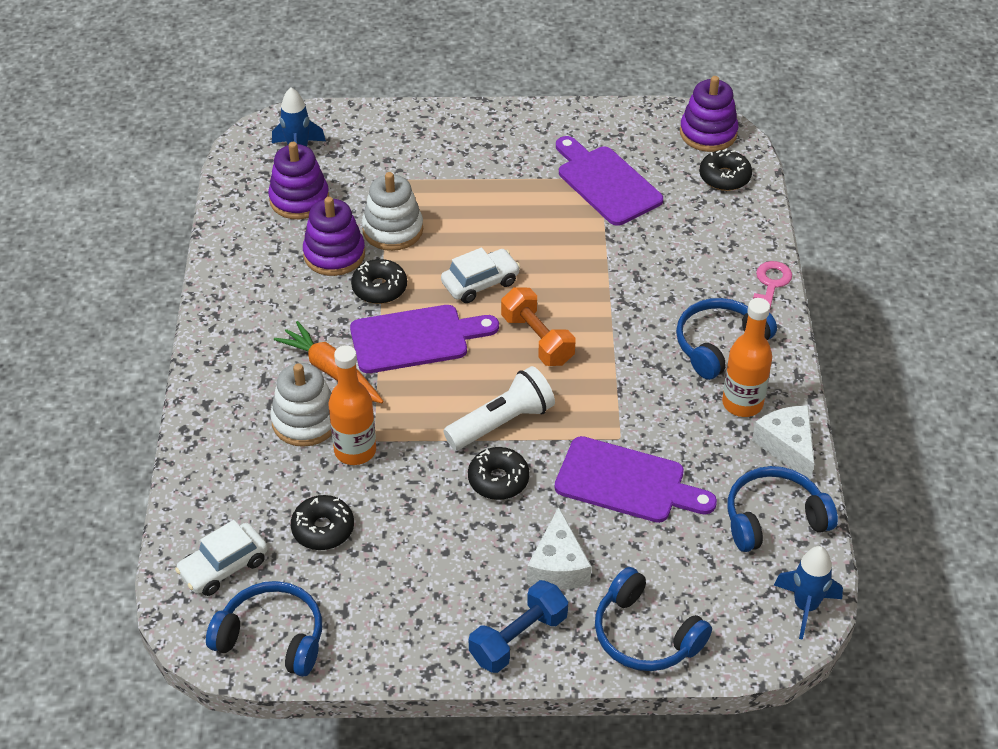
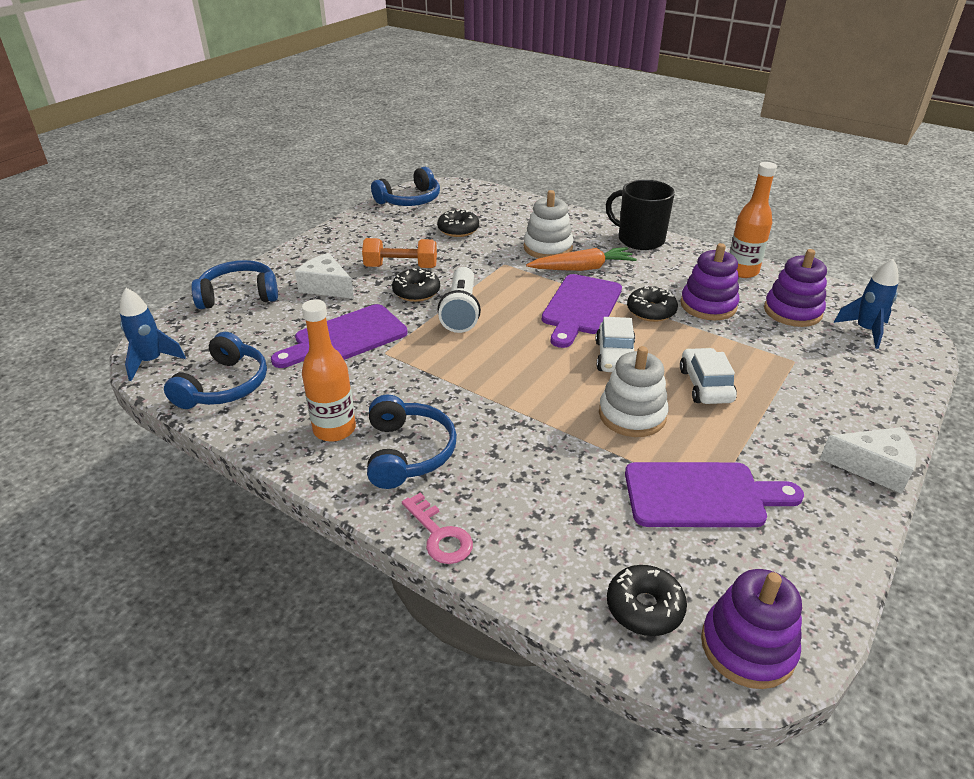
camera: 125 degrees right, 10 degrees down
(221, 352) = (639, 239): none -> black mug
(223, 566) = (470, 200): white car -> white car (705, 385)
(355, 450) = (503, 255): orange bottle -> orange bottle (742, 271)
(393, 230) = (719, 340): white stacking toy -> white stacking toy (632, 415)
(518, 638) = (304, 258): blue dumbbell -> none
(537, 339) = (523, 358): orange dumbbell -> orange dumbbell (401, 267)
(787, 447) = (265, 429): white cheese -> white cheese (873, 467)

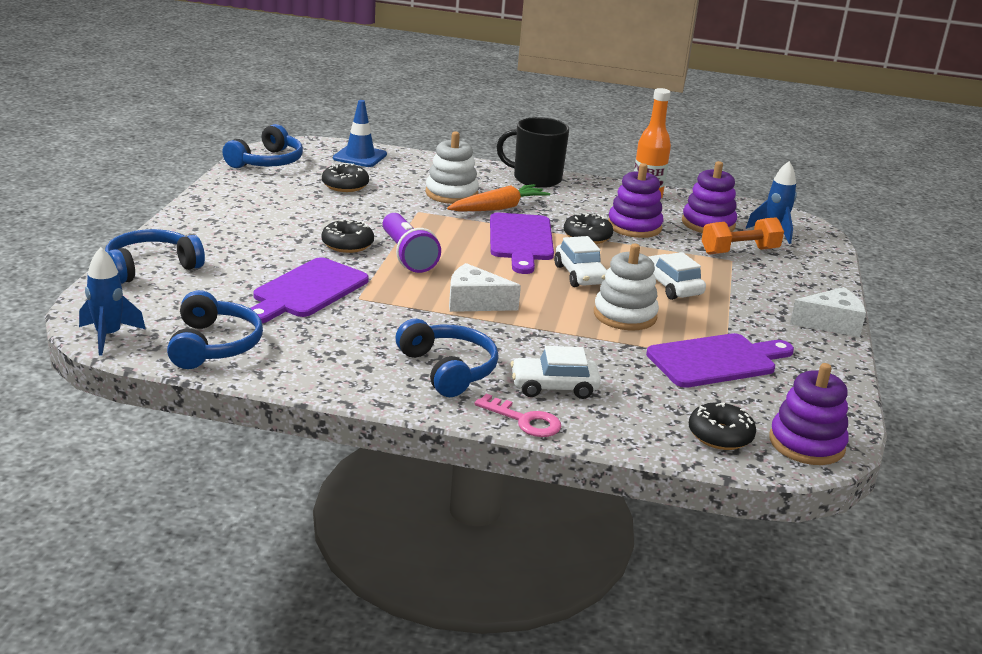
camera: 25 degrees left, 10 degrees down
(326, 287) = (245, 250): white cheese -> white cheese (475, 302)
(334, 429) = (362, 363): orange bottle -> none
(401, 267) = (312, 224): orange dumbbell -> orange dumbbell (739, 251)
(461, 311) = (407, 256): white flashlight -> purple flashlight
(491, 201) = (360, 156): none -> blue traffic cone
(498, 496) = (554, 387): none -> white car

